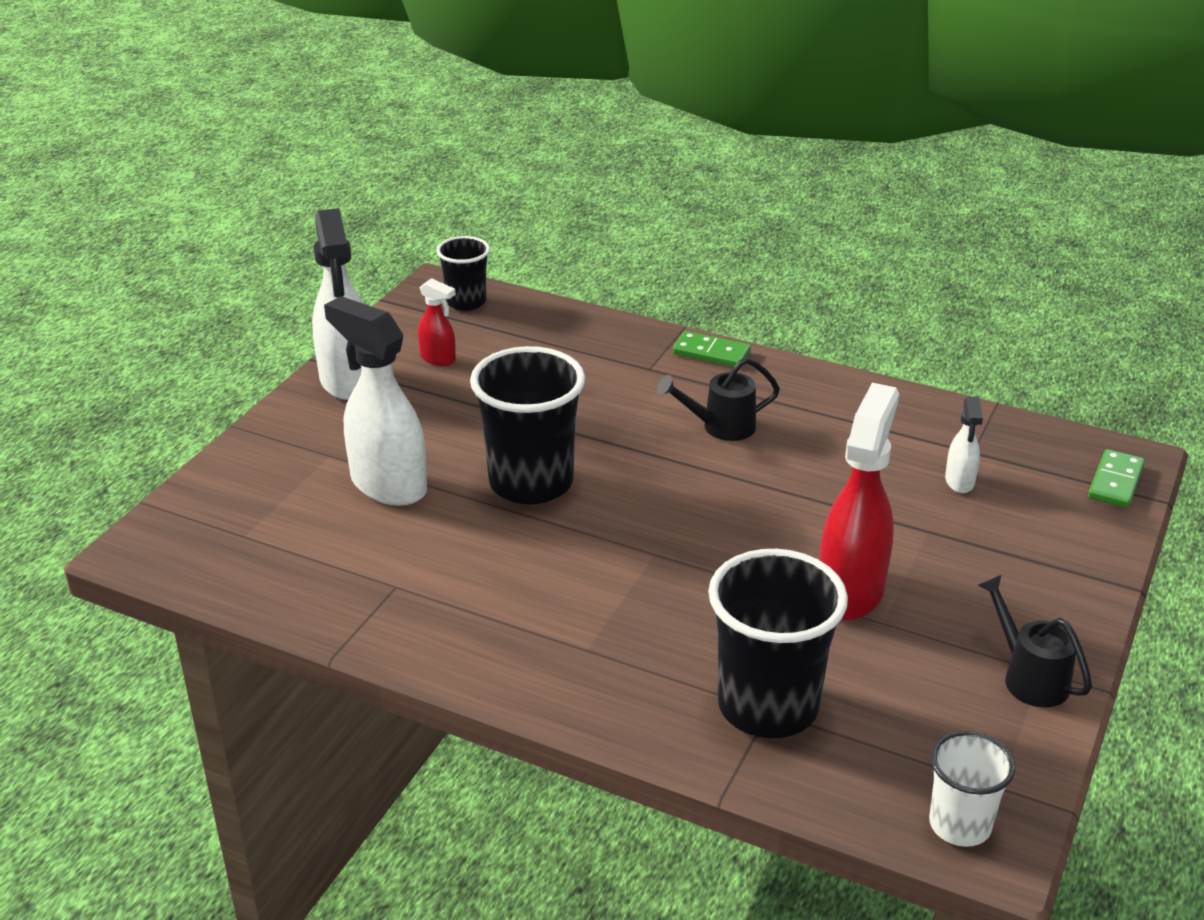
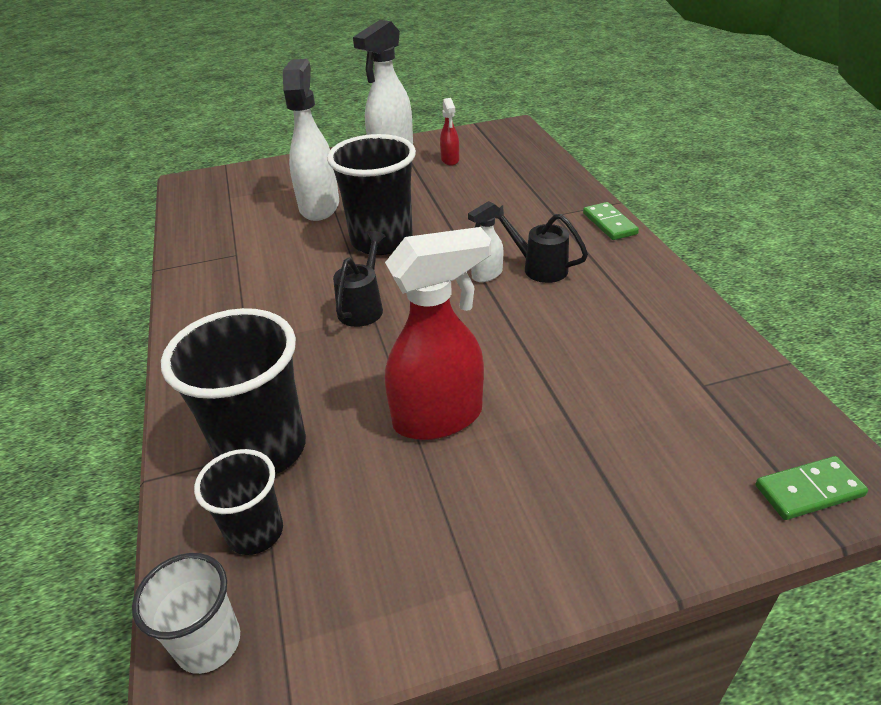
camera: 50 degrees right, 5 degrees up
(466, 302) = (513, 139): black cup -> black cup (255, 532)
(959, 482) = (652, 399): white spray bottle -> white spray bottle (486, 275)
(1029, 677) = (452, 583): black watering can -> black watering can (363, 307)

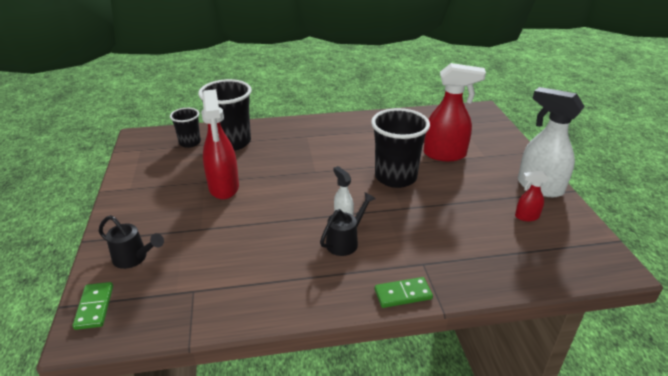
camera: 95 degrees right, 5 degrees down
(208, 643) = (152, 136): white cup -> none
(319, 206) = (445, 154): white spray bottle -> red spray bottle
(363, 307) = (323, 168): black watering can -> black watering can (134, 258)

